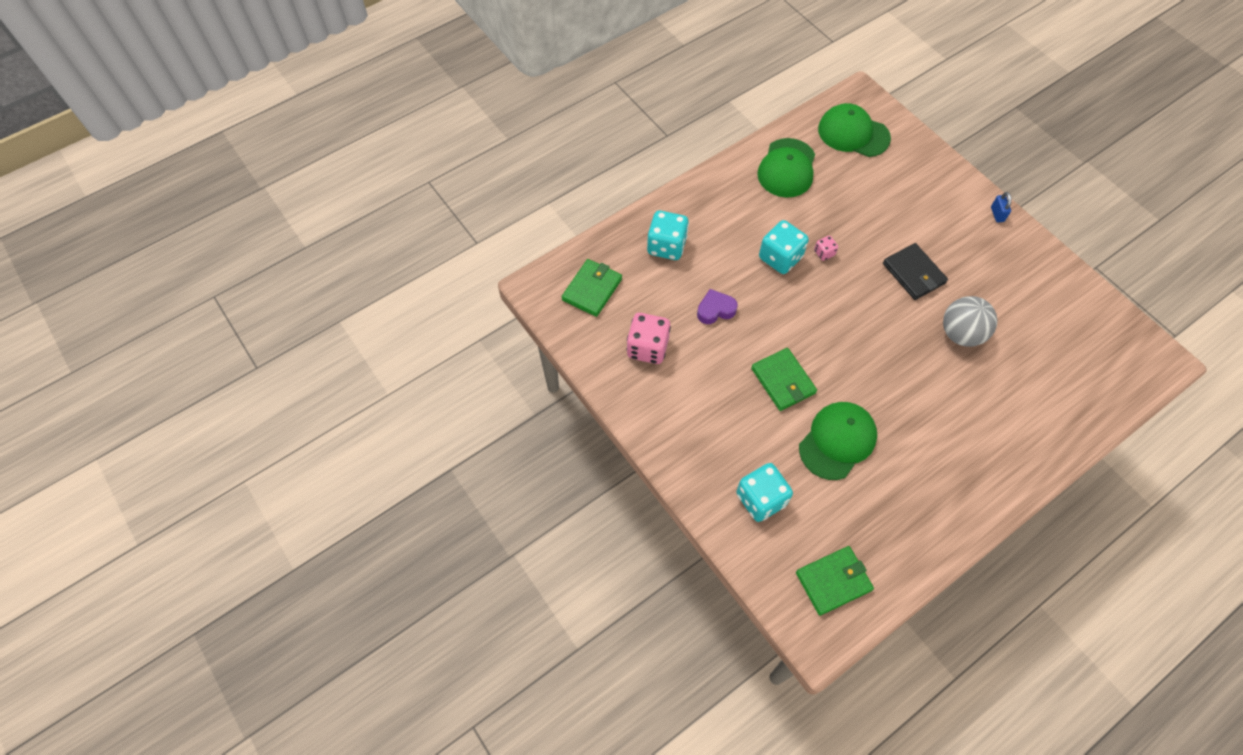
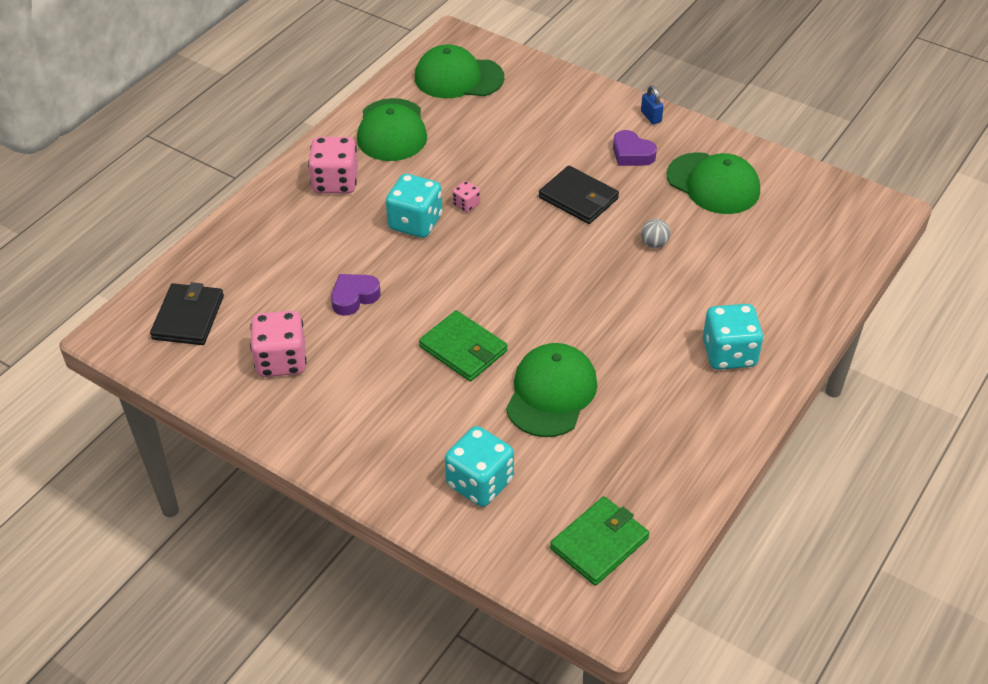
camera: 20 degrees left, 15 degrees down
(592, 289) = (188, 317): green wallet -> black wallet
(666, 246) = (270, 246): turquoise dice -> turquoise dice (729, 353)
(730, 203) = (335, 182): none -> pink dice
(961, 333) = (654, 243): grey ball -> grey ball, size x0.48
(970, 245) = (632, 154): none -> purple heart
(1027, 293) = (713, 184): none -> green cap

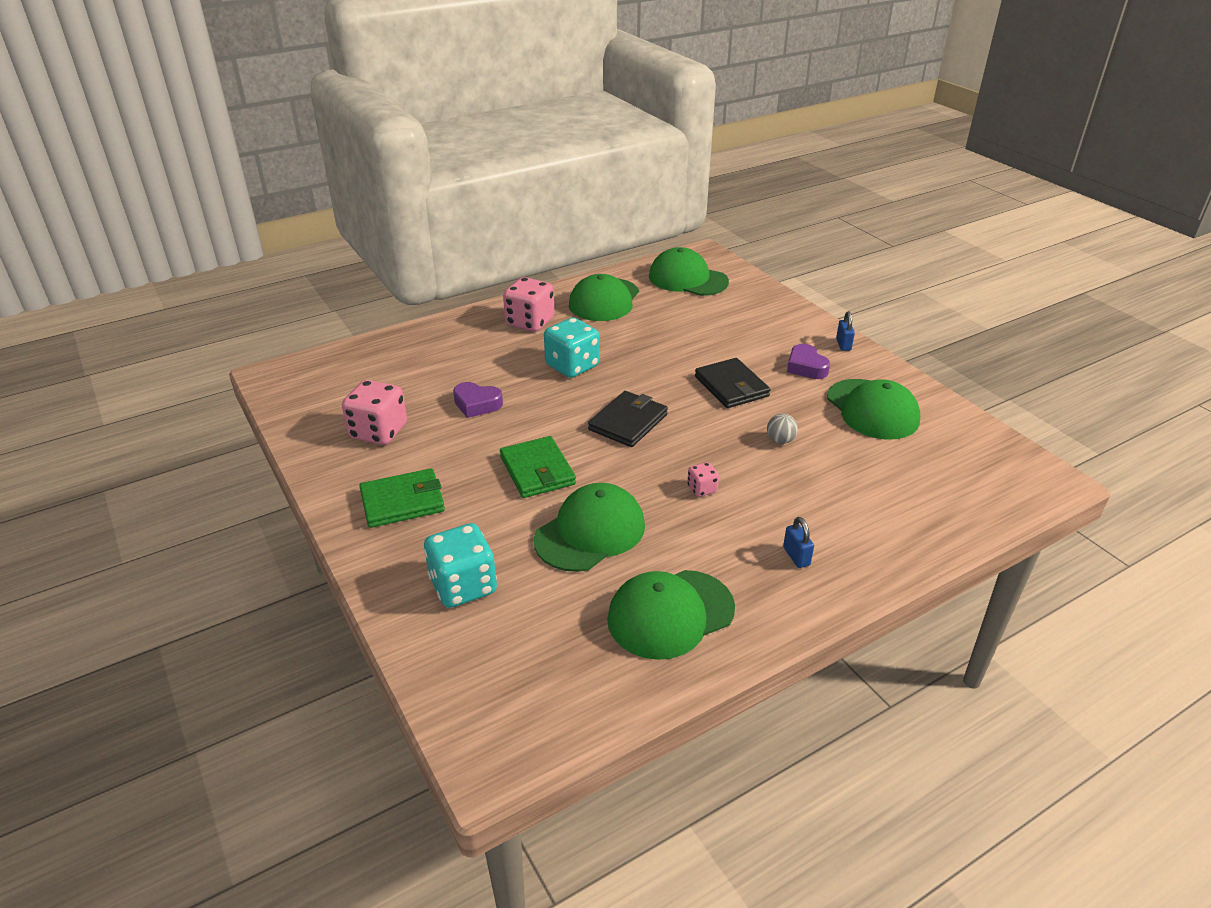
camera: 25 degrees right, 10 degrees down
(188, 317) = (336, 380): black wallet -> black wallet (628, 422)
(354, 297) = (477, 404): purple heart -> purple heart turned 150 degrees counterclockwise
(466, 204) = (626, 365): pink dice -> pink dice (702, 489)
(599, 543) = (535, 687): green wallet -> green wallet (402, 501)
(662, 442) = (670, 614): none -> green cap
(729, 353) = (796, 556): turquoise dice -> blue padlock

